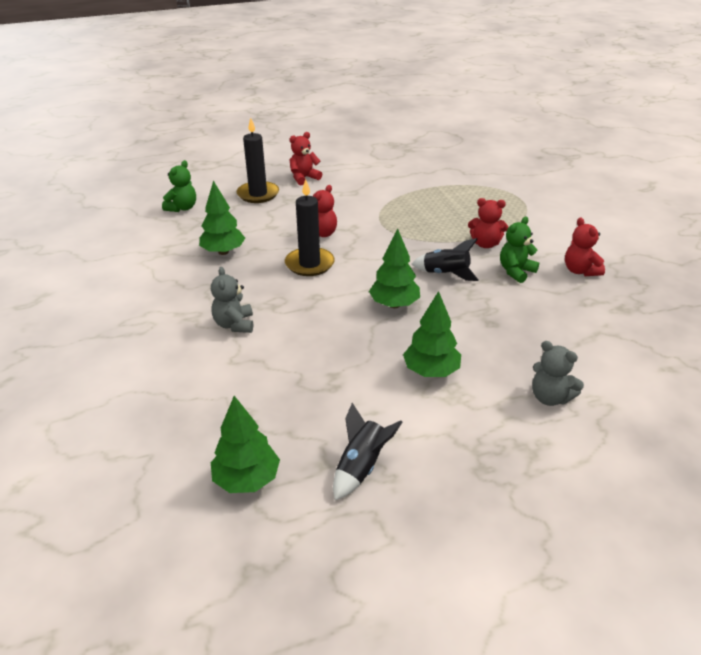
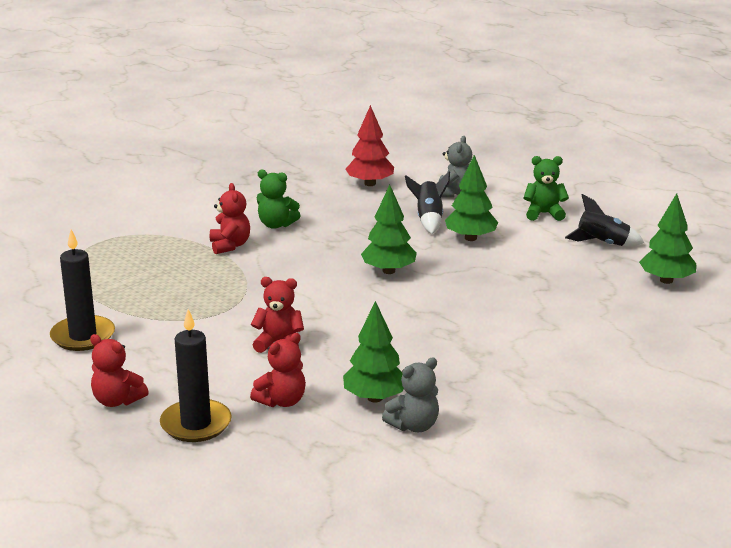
camera: 115 degrees left, 10 degrees down
(182, 208) = (283, 477): green teddy bear -> green teddy bear (544, 213)
(234, 324) = (503, 343): grey teddy bear -> grey teddy bear (414, 426)
(309, 264) = (353, 333): black candle -> black candle (83, 336)
(445, 274) = (309, 256): black rocket -> black rocket (429, 219)
(580, 271) = (251, 198): red teddy bear -> red teddy bear (282, 401)
(595, 345) = (370, 184): none -> red tree

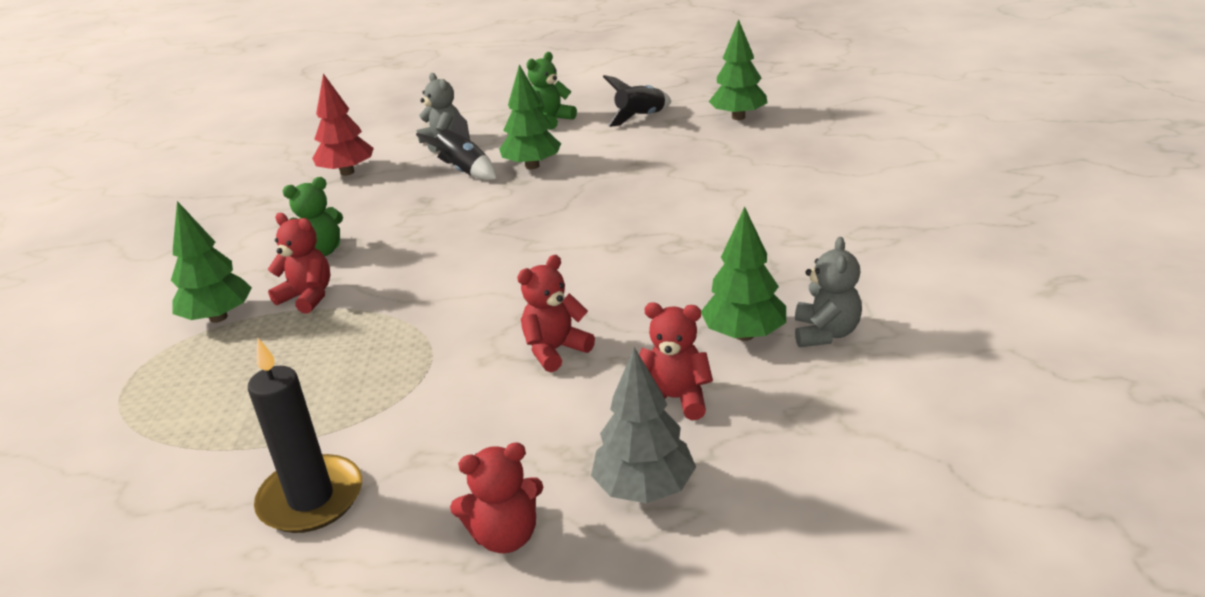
camera: 45 degrees left, 5 degrees up
(196, 424) = (644, 488): black candle -> grey tree
(282, 401) = (674, 399): red teddy bear -> red teddy bear turned 75 degrees counterclockwise
(389, 271) = (519, 228): green tree -> green tree (218, 317)

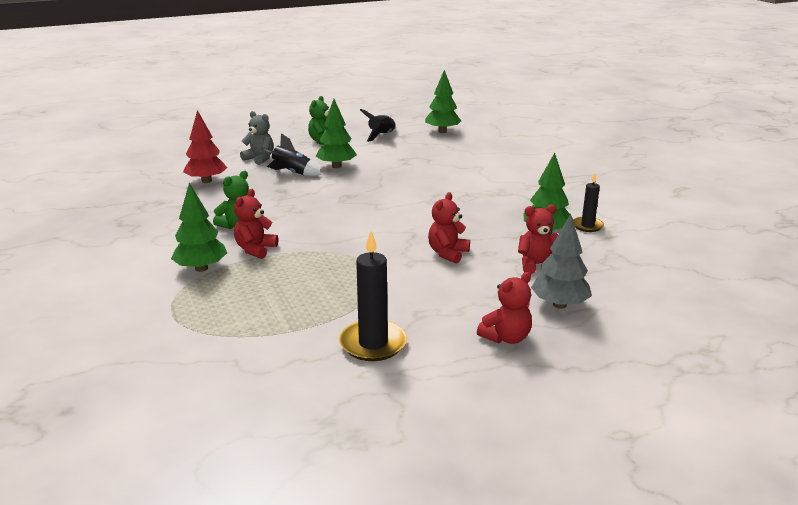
camera: 25 degrees left, 5 degrees down
(307, 297) = (255, 249): red teddy bear -> red teddy bear turned 75 degrees counterclockwise
(825, 333) = (587, 226): grey teddy bear -> black candle

